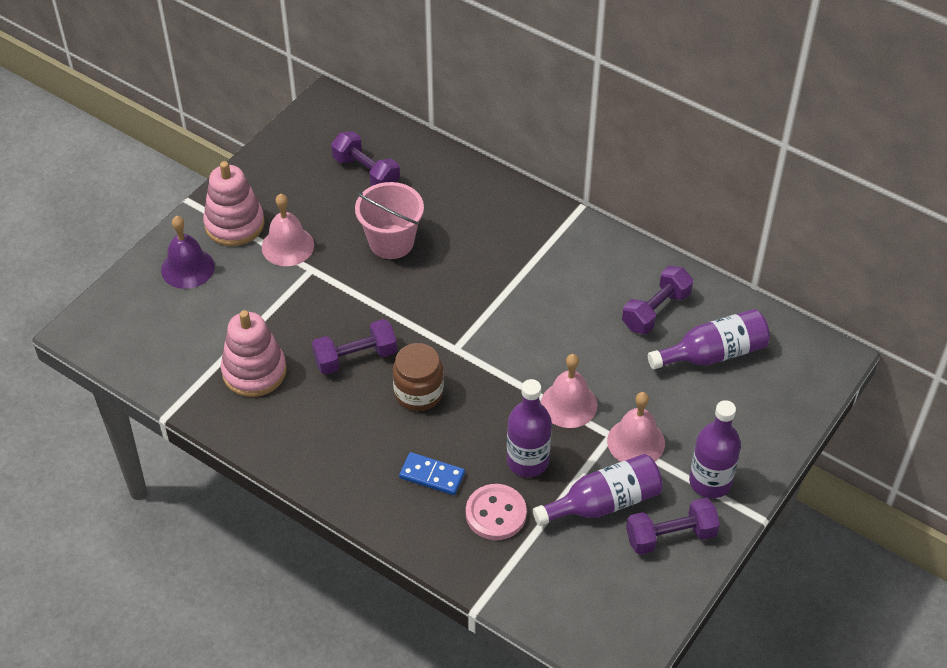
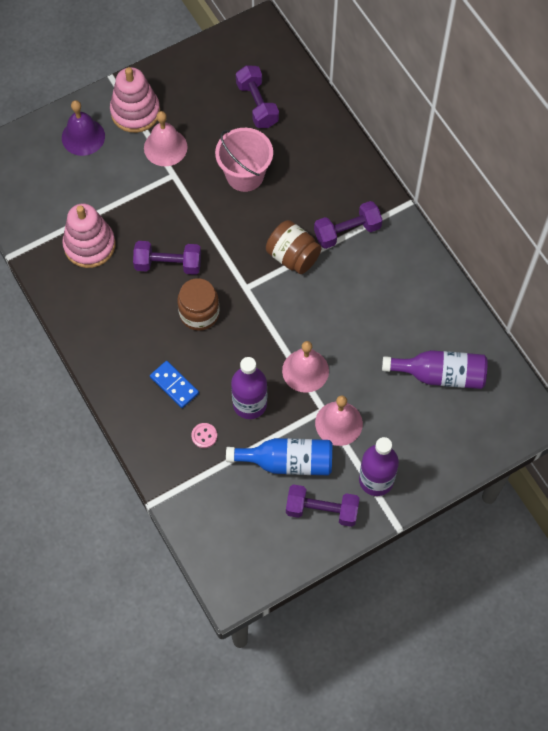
camera: 25 degrees right, 15 degrees up
(489, 300) = (293, 256): none -> brown jar
(496, 513) = (204, 436): pink button -> pink button, size x0.53
(604, 503) = (287, 462): purple bottle -> blue bottle
(656, 310) = (416, 319): purple dumbbell -> purple dumbbell (347, 232)

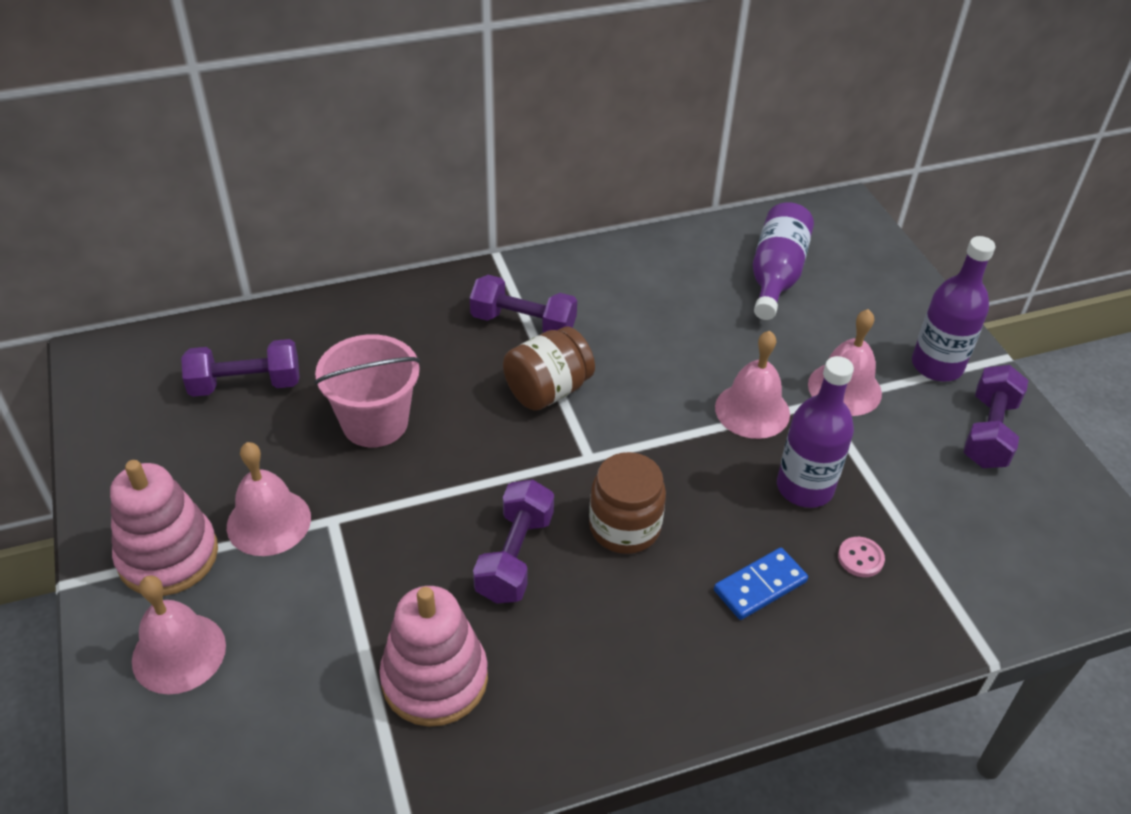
camera: 80 degrees left, 20 degrees down
(83, 137) = (179, 653): purple bell -> pink bell
(287, 462) = (909, 458): blue bottle -> none
(347, 232) = (523, 323): purple dumbbell -> purple dumbbell turned 60 degrees counterclockwise

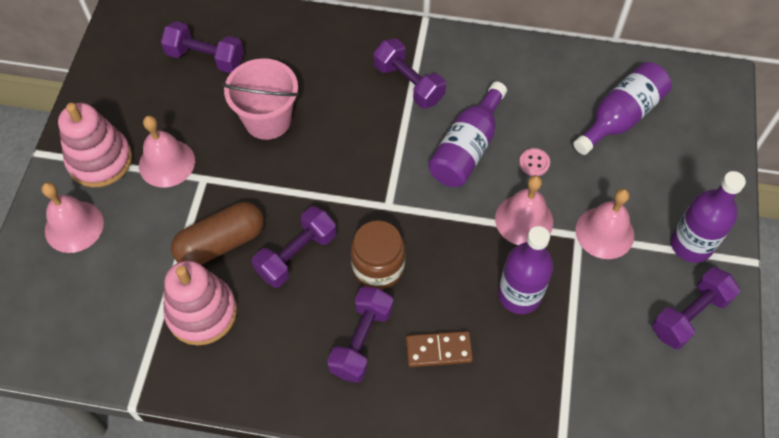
camera: 30 degrees right, 15 degrees up
(406, 584) = (221, 243): none -> brown capsule
(548, 390) = (392, 143): brown jar -> none
(637, 364) = (467, 148): none -> purple bottle
(663, 617) = (361, 341): none -> purple dumbbell
(760, 586) = (438, 350): blue domino -> brown domino
(860, 558) = (521, 364): pink button -> pink button (534, 163)

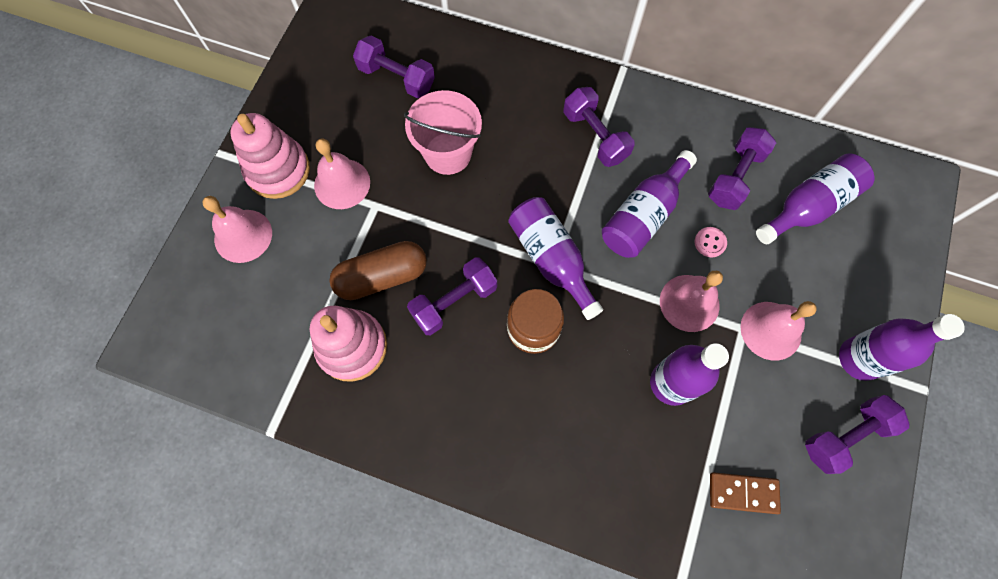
camera: 10 degrees right, 10 degrees up
(361, 341) = (504, 404): purple dumbbell -> purple dumbbell (735, 177)
(385, 201) = (551, 259): none -> purple bottle
(438, 350) = (580, 428): brown domino -> brown domino (743, 492)

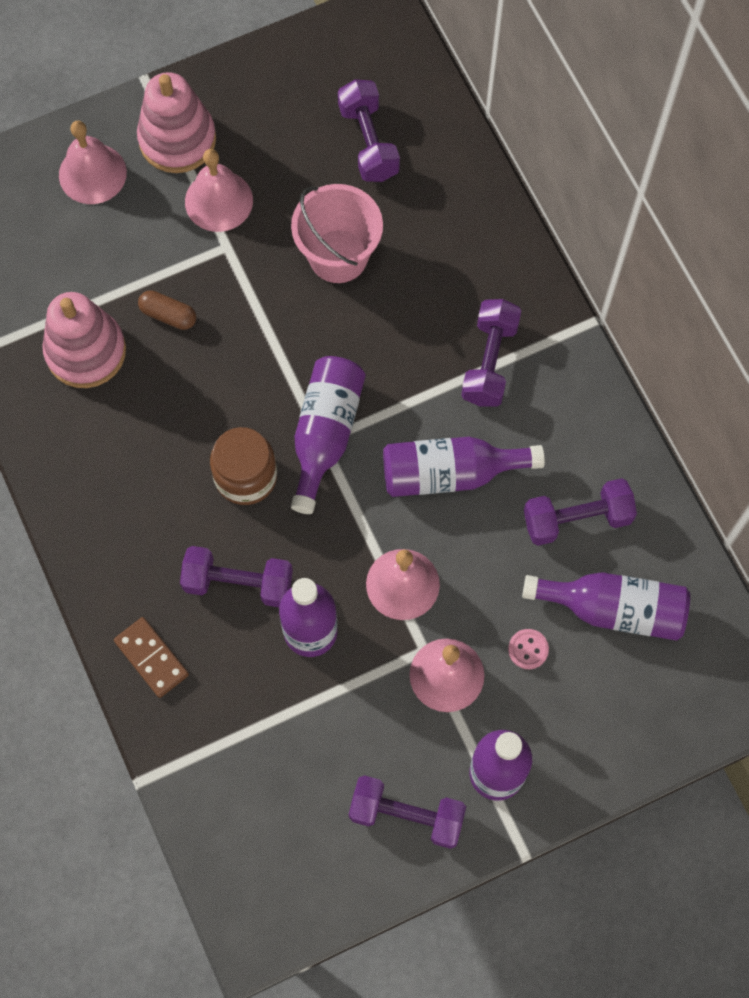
camera: 45 degrees right, 0 degrees up
(382, 277) = (168, 315): brown capsule -> brown capsule, size x0.54
(454, 302) = (205, 392): purple dumbbell -> purple dumbbell (238, 583)
(710, 242) = (482, 552): pink button -> pink button (528, 649)
(743, 492) = (269, 768): brown domino -> brown domino (152, 658)

